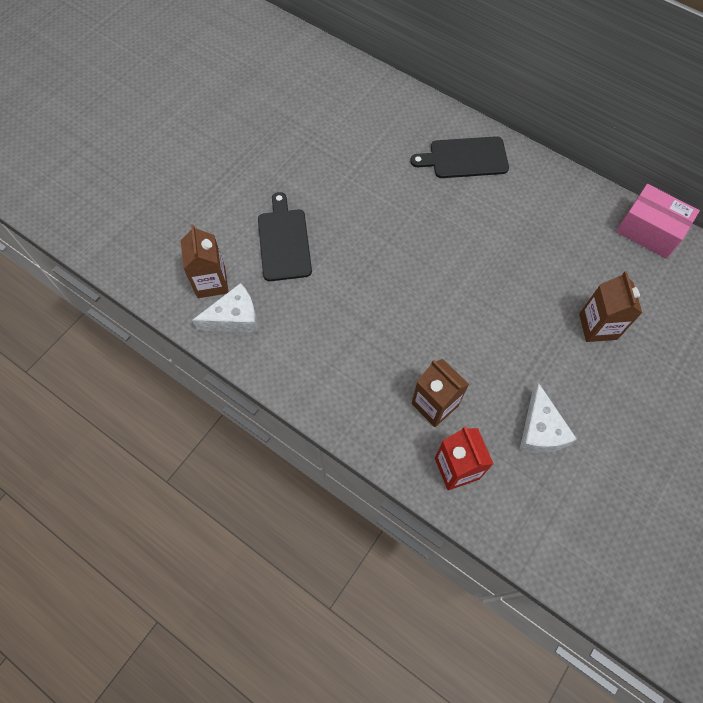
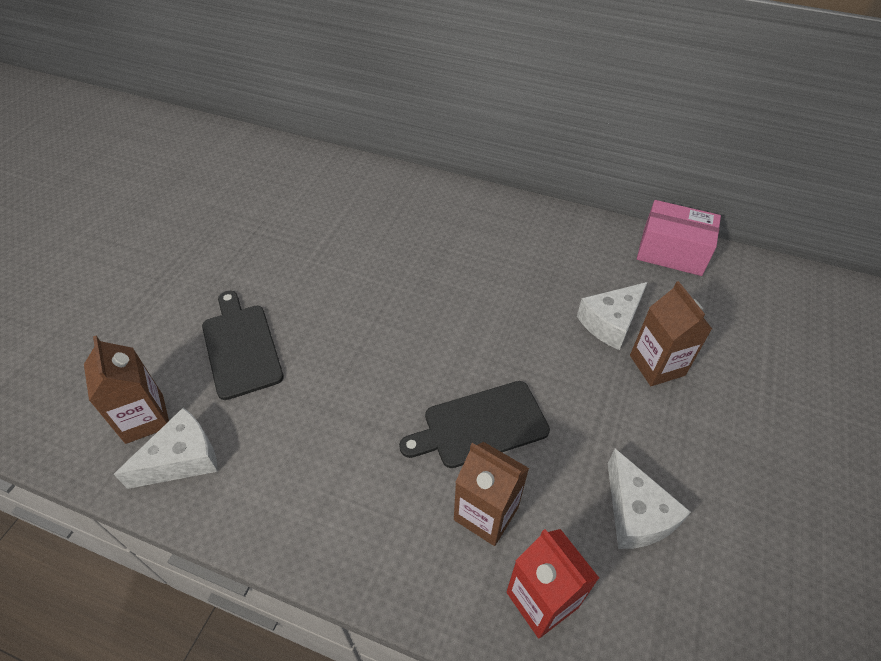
camera: 15 degrees left, 15 degrees down
(464, 158) = (445, 217): black cutting board -> black cutting board (480, 425)
(573, 283) = (610, 322): none -> white cheese

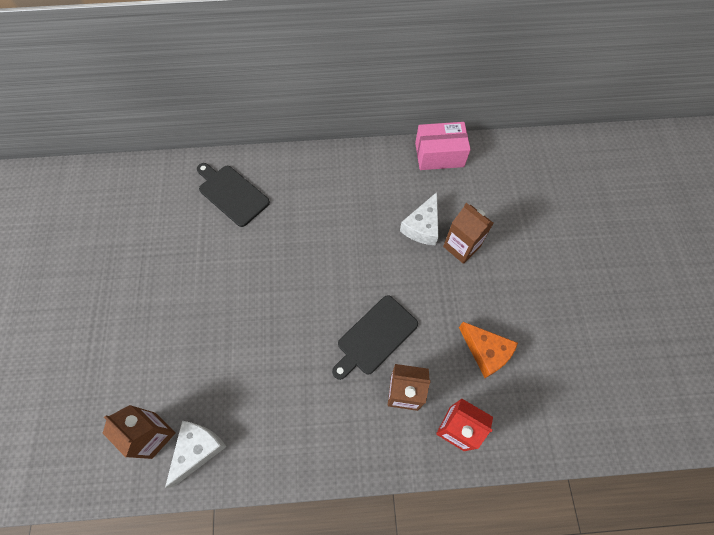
camera: 25 degrees left, 15 degrees up
(241, 347) = (189, 352): black cutting board -> black cutting board (232, 193)
(636, 513) = (486, 352): white cheese -> orange cheese

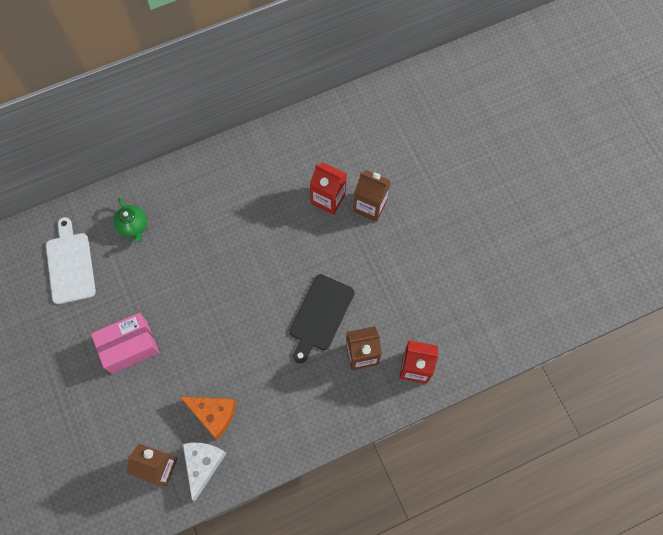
camera: 20 degrees left, 5 degrees up
(161, 209) = (70, 265): none -> white cutting board
(232, 193) = (133, 226): black cutting board -> green teapot
(422, 227) = (328, 199): white cheese -> red carton
(439, 155) = (320, 120): pink box -> pink box (129, 347)
(486, 352) = (420, 295): orange cheese -> orange cheese (213, 414)

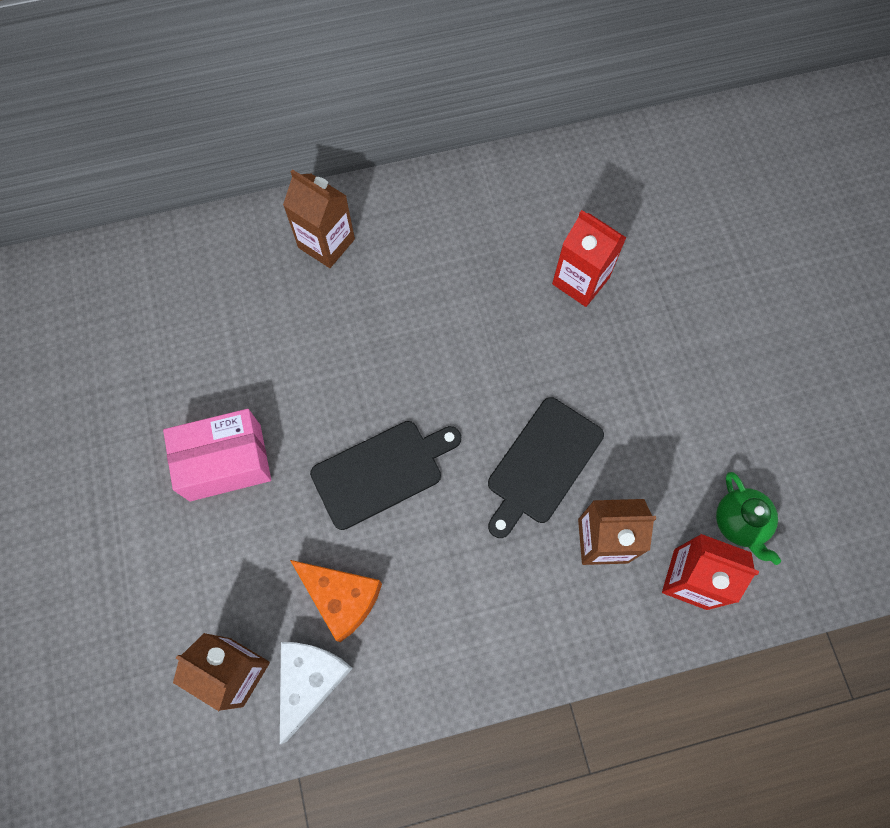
camera: 10 degrees right, 0 degrees up
(70, 265) = (158, 317): white cutting board -> none
(133, 226) = (266, 274): green teapot -> green teapot (739, 523)
(225, 336) = (382, 472): none -> black cutting board
(370, 206) = (646, 302): brown carton -> brown carton (326, 243)

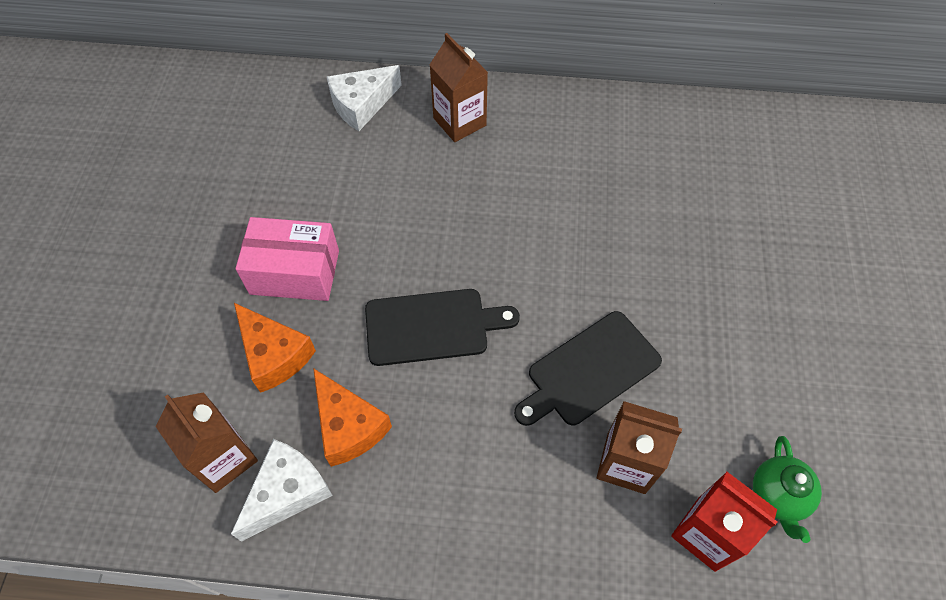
camera: 20 degrees right, 10 degrees down
(218, 255) = (362, 105): none -> white cheese
(241, 554) = (274, 355): none -> orange cheese
(580, 281) = (685, 220): red carton -> none

